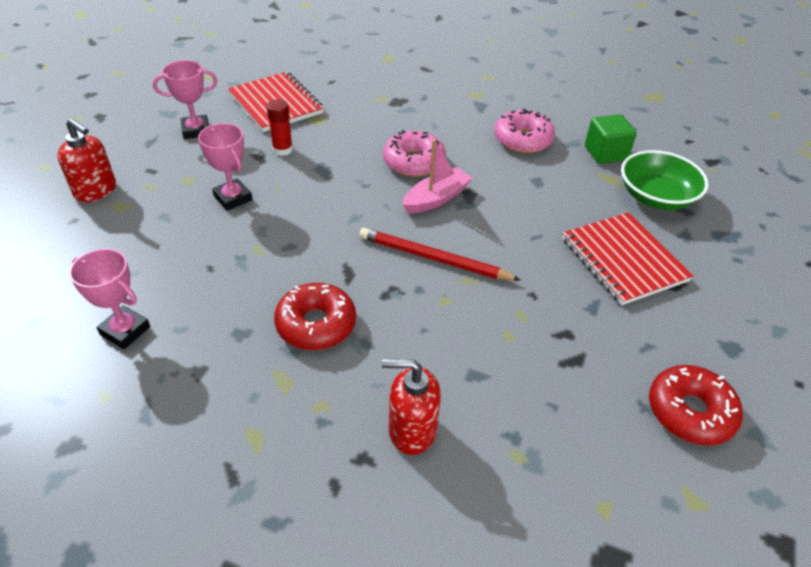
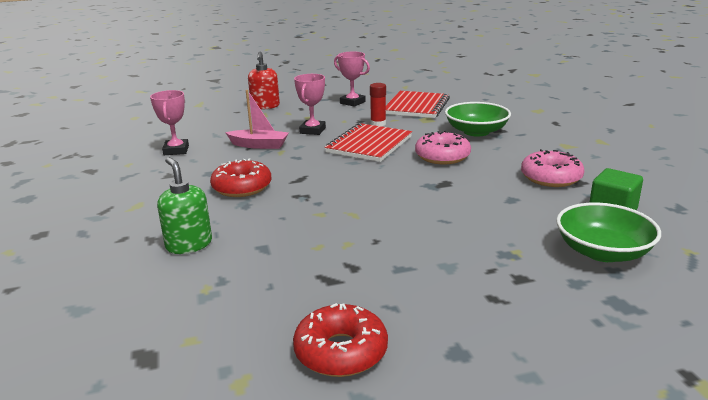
camera: 55 degrees right, 20 degrees down
(386, 113) = (476, 131): none -> green bowl
(411, 430) = (189, 244): red soap dispenser -> green soap dispenser
(434, 259) = (355, 196): red pencil -> none
(436, 198) = (418, 176): pink boat -> pink boat (259, 145)
(623, 260) = (483, 263): red notebook -> red notebook (369, 145)

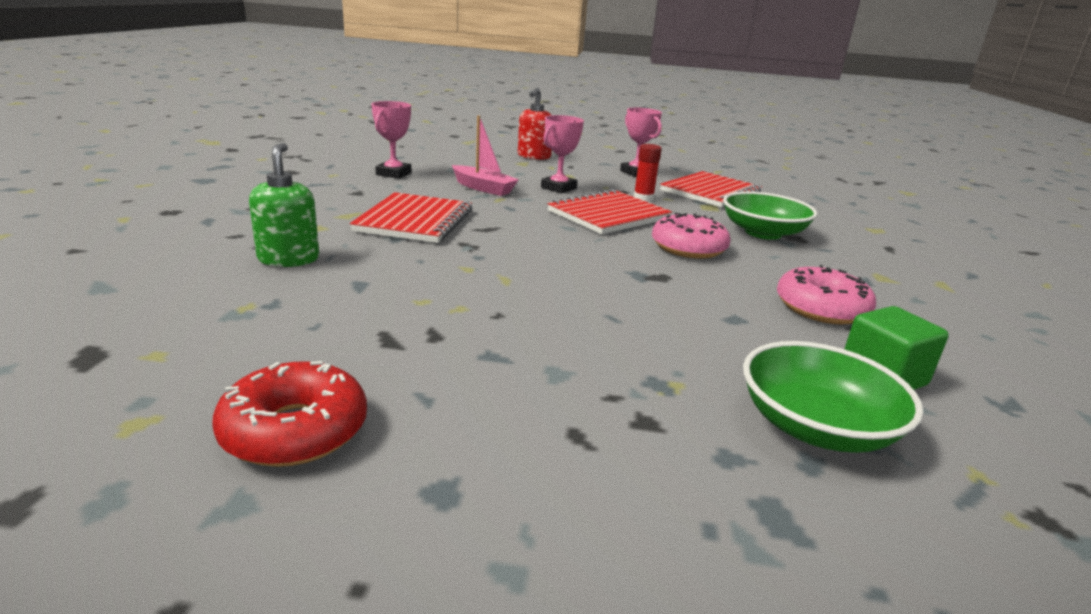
camera: 20 degrees right, 0 degrees up
(242, 187) = (415, 221): red donut -> red notebook

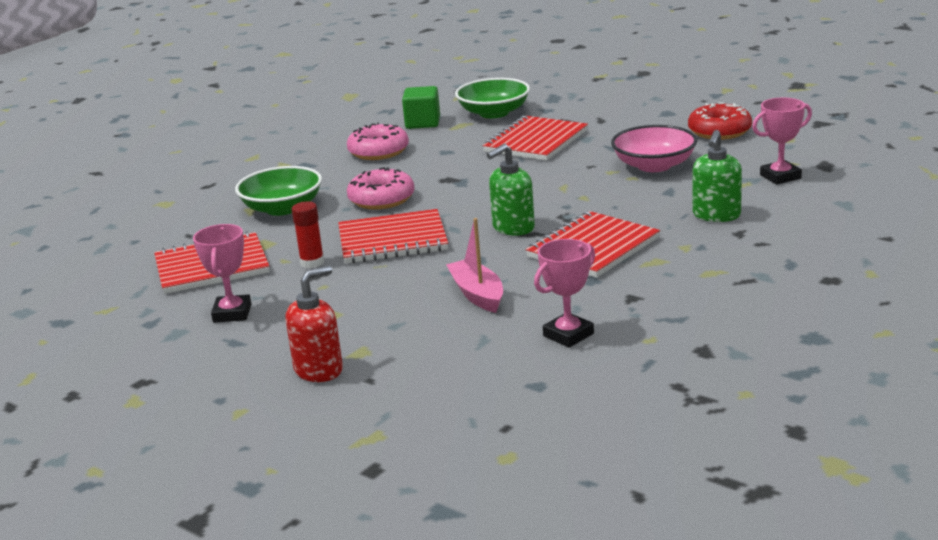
camera: 145 degrees left, 0 degrees up
(399, 324) = (654, 165): none -> pink bowl
(511, 231) = (513, 228): none -> green soap dispenser
(558, 188) = (385, 288): pink trophy -> pink trophy (780, 177)
(633, 355) = (536, 141): none -> red notebook

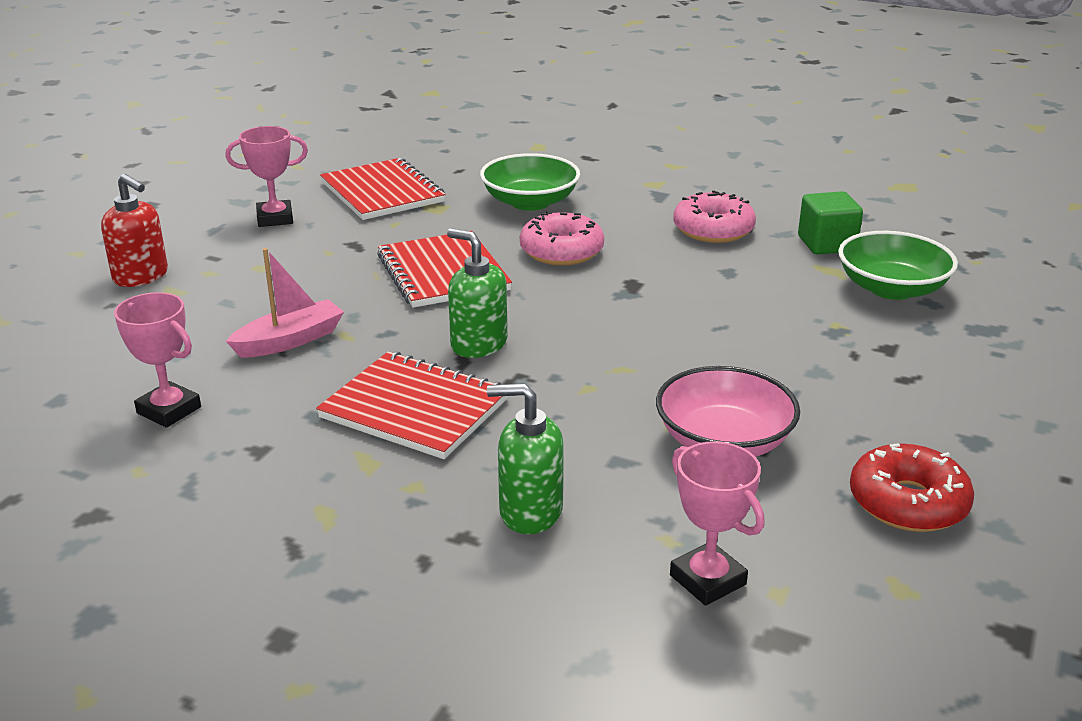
camera: 75 degrees right, 5 degrees up
(312, 262) = (387, 238): red glue stick -> none
(536, 141) = (790, 332): red notebook -> none

